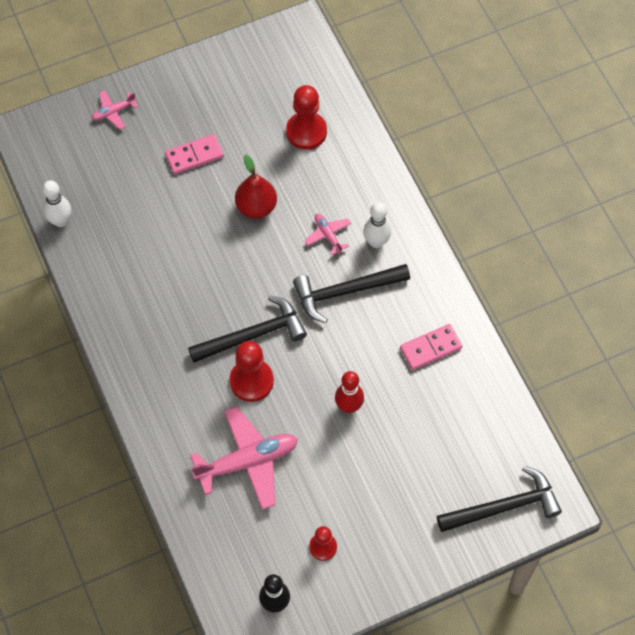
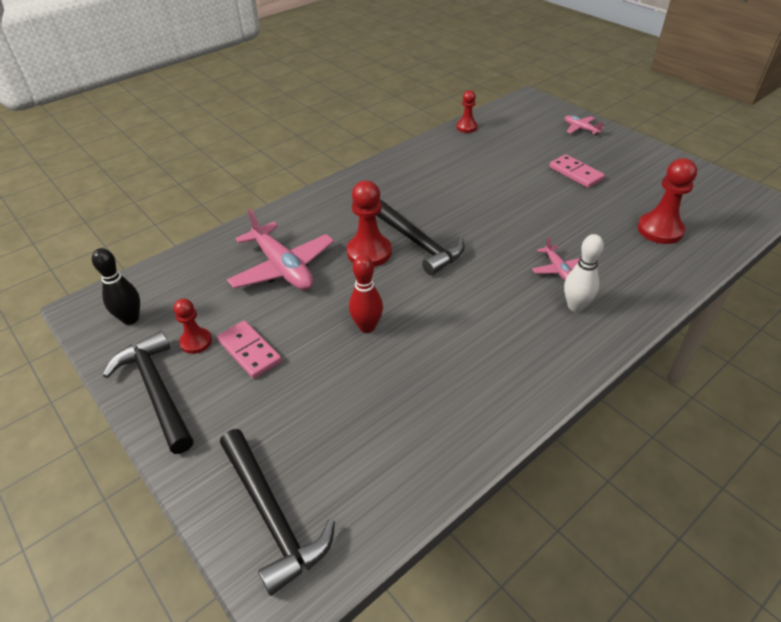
camera: 75 degrees right, 20 degrees down
(60, 221) = (466, 127): white bowling pin -> red pawn
(256, 207) = (553, 217): red pear -> none
(328, 235) = (557, 269): pink plane -> pink plane turned 120 degrees clockwise
(345, 292) = (500, 295): black hammer -> black hammer (156, 390)
(431, 348) = (470, 383): pink domino -> pink domino (249, 351)

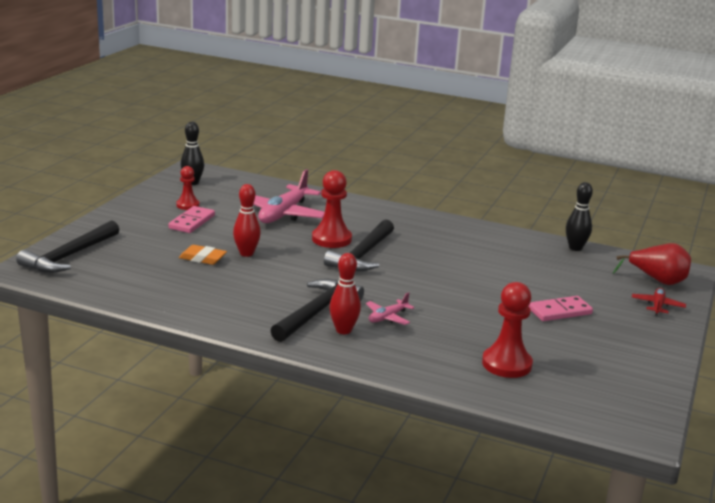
camera: 60 degrees right, 20 degrees down
(156, 390) = (140, 205): black hammer -> black hammer (317, 312)
(359, 369) = (202, 258): none -> orange eraser
(466, 127) = (575, 248): red pawn -> black bowling pin
(540, 114) = (657, 281): none -> red pear
(575, 306) = (343, 330): white bowling pin -> red bowling pin
(576, 173) = (560, 311): pink domino -> pink domino turned 45 degrees clockwise
(580, 129) = (657, 306): pink plane -> red plane

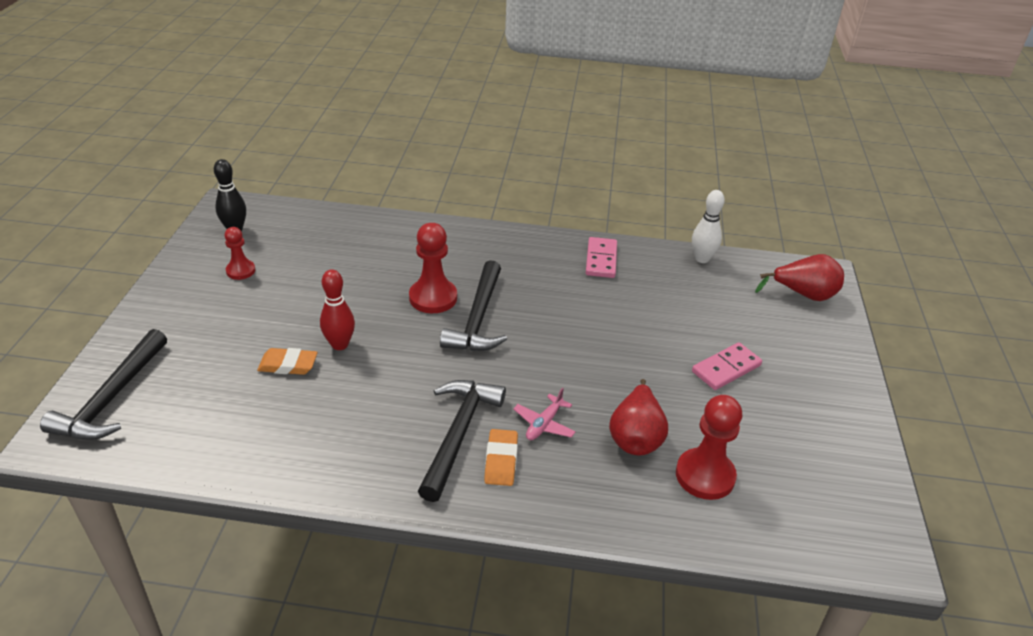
camera: 15 degrees left, 15 degrees up
(192, 222) = (254, 300): pink domino -> pink domino (601, 260)
(283, 214) = (362, 264): pink plane -> none
(343, 330) = (501, 460): red bowling pin -> orange eraser
(459, 335) = (635, 437): none -> red pear
(575, 248) = (702, 259): black bowling pin -> white bowling pin
(657, 306) = (820, 336): red plane -> none

